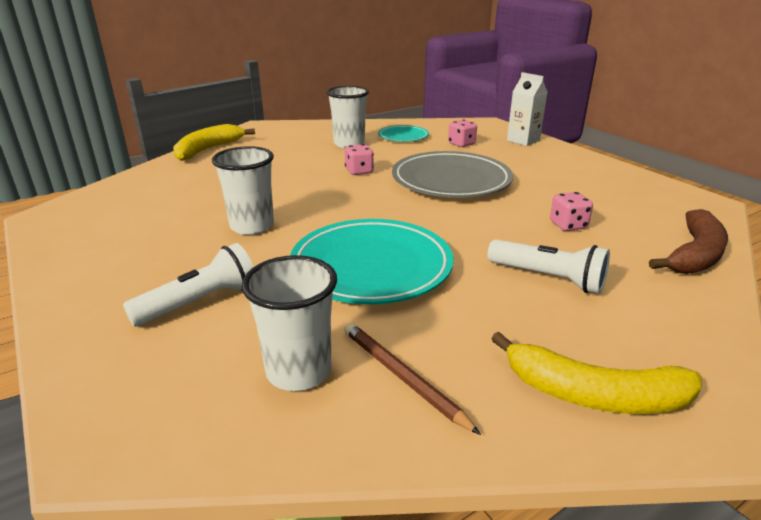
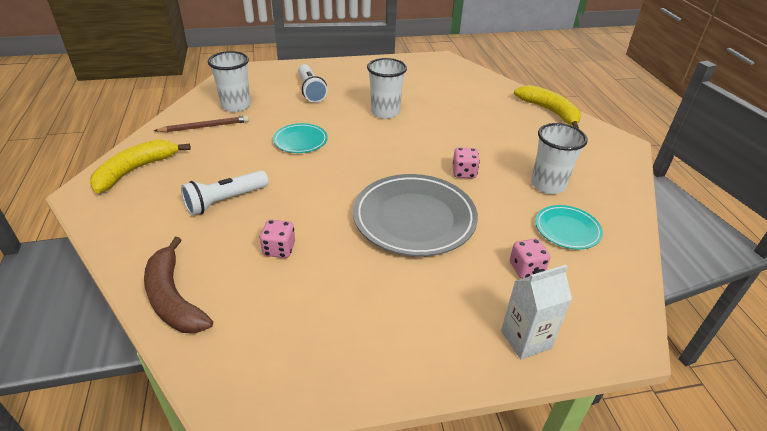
camera: 110 degrees right, 10 degrees up
(371, 266) = (300, 141): turquoise plate -> turquoise plate, size x0.52

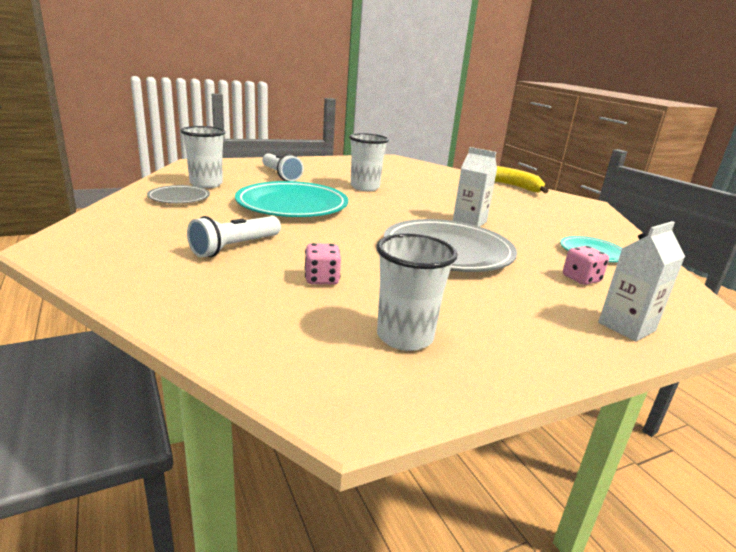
camera: 15 degrees left, 15 degrees down
(135, 170) = (110, 229): yellow banana -> none
(173, 298) = (217, 326): brown banana -> none
(205, 127) = (179, 198): brown pencil -> grey plate
(300, 141) = (292, 205): turquoise plate -> turquoise plate, size x1.92
(464, 173) = (469, 222): pink dice -> white carton
(548, 185) = (550, 227): white cup -> white cup (405, 337)

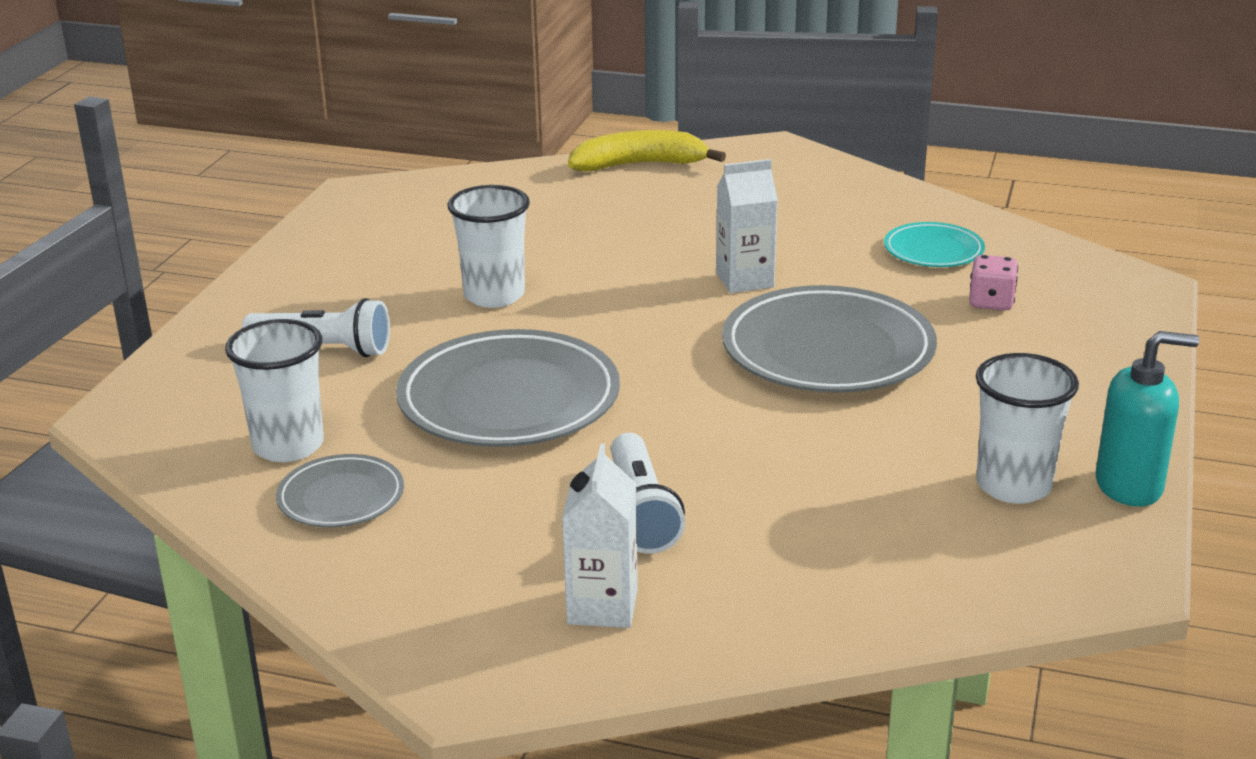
camera: 45 degrees left, 5 degrees up
(292, 205) = (509, 399): turquoise plate -> grey plate
(321, 279) = (819, 481): pink dice -> none
(474, 382) = (1129, 486): none -> turquoise soap dispenser
(626, 327) = (1112, 342): white carton -> white carton (602, 606)

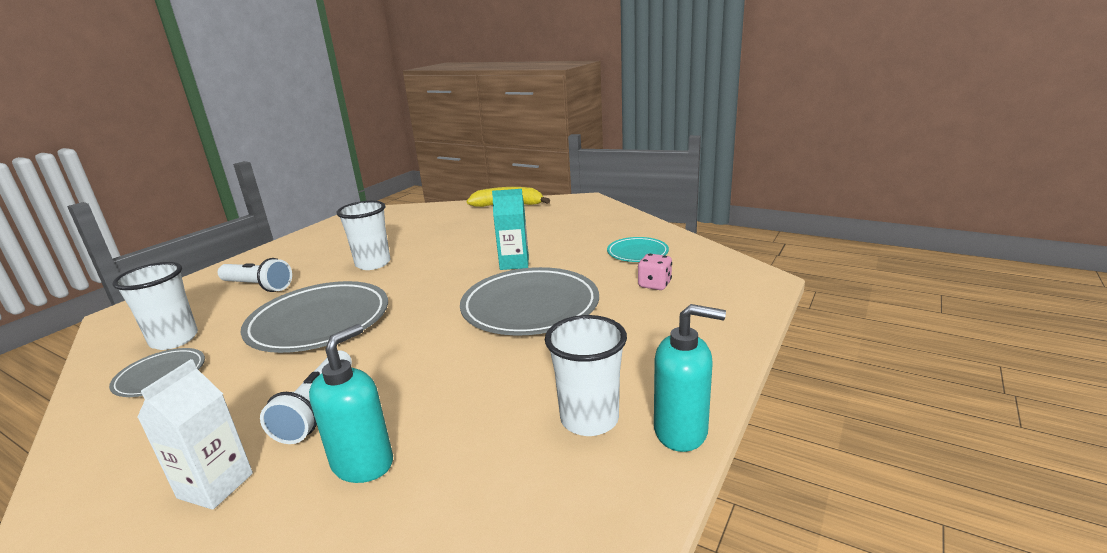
camera: 15 degrees right, 5 degrees down
(745, 280) = (514, 263): white carton -> turquoise carton
(770, 562) = (363, 463): none -> turquoise soap dispenser

